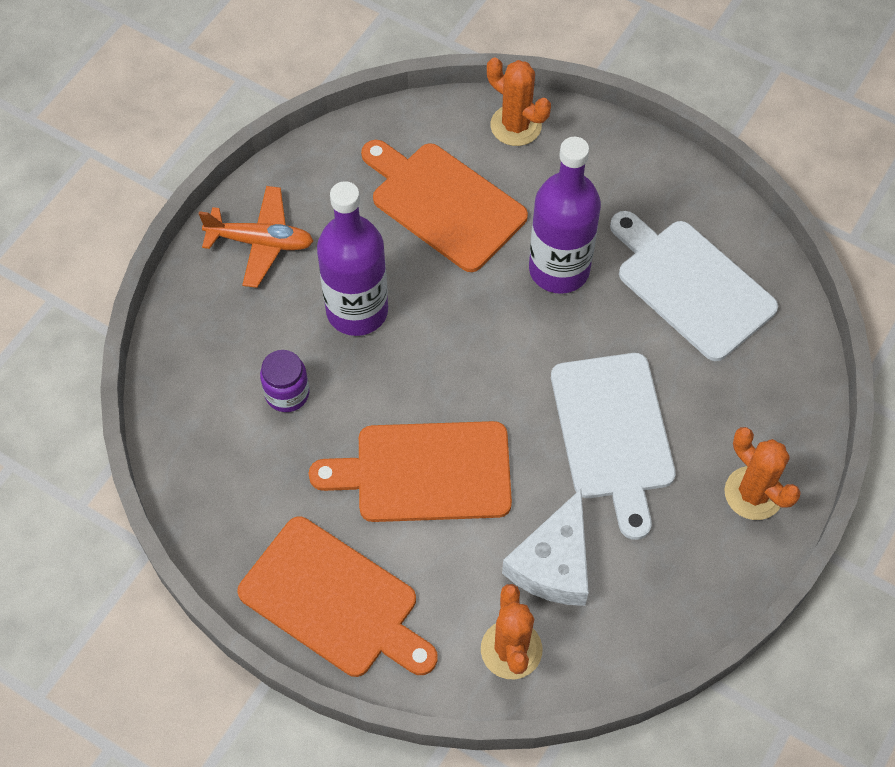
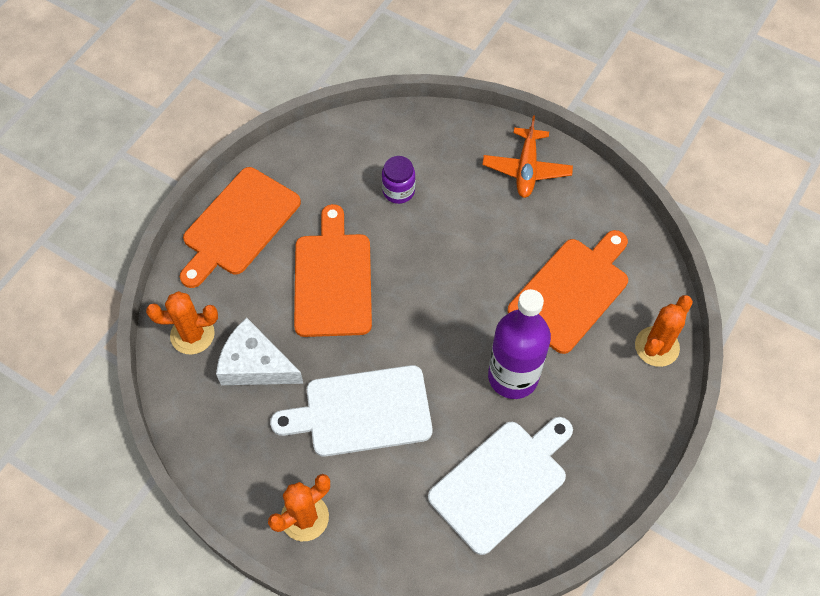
camera: 90 degrees right, 0 degrees up
(357, 311) = (469, 233): purple bottle -> none

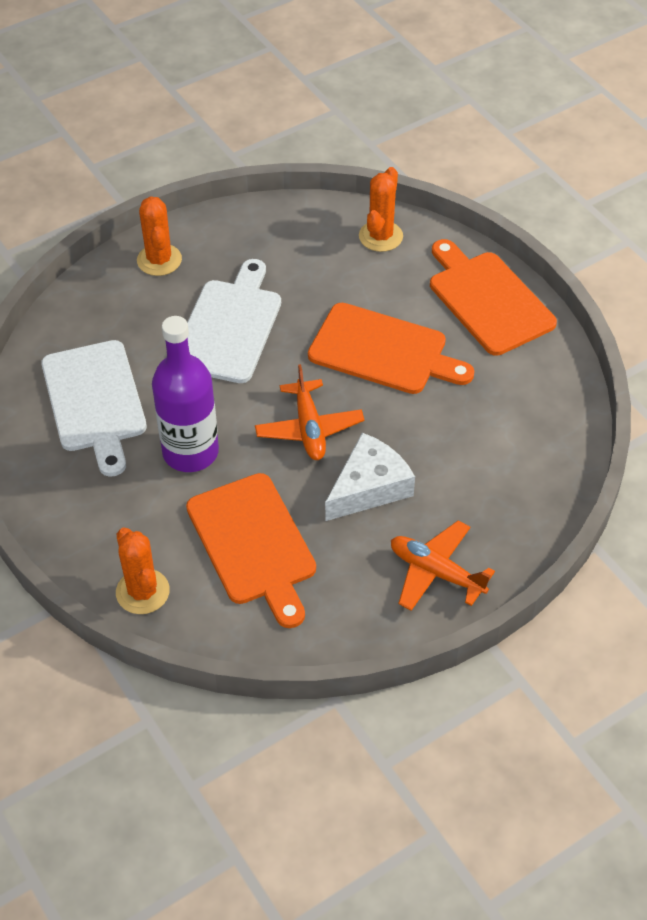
camera: 115 degrees right, 10 degrees down
(255, 364) = (323, 269): white cheese -> white cheese (369, 487)
(398, 191) = (465, 440): purple jar -> none
(442, 300) = (309, 428): none -> orange plane

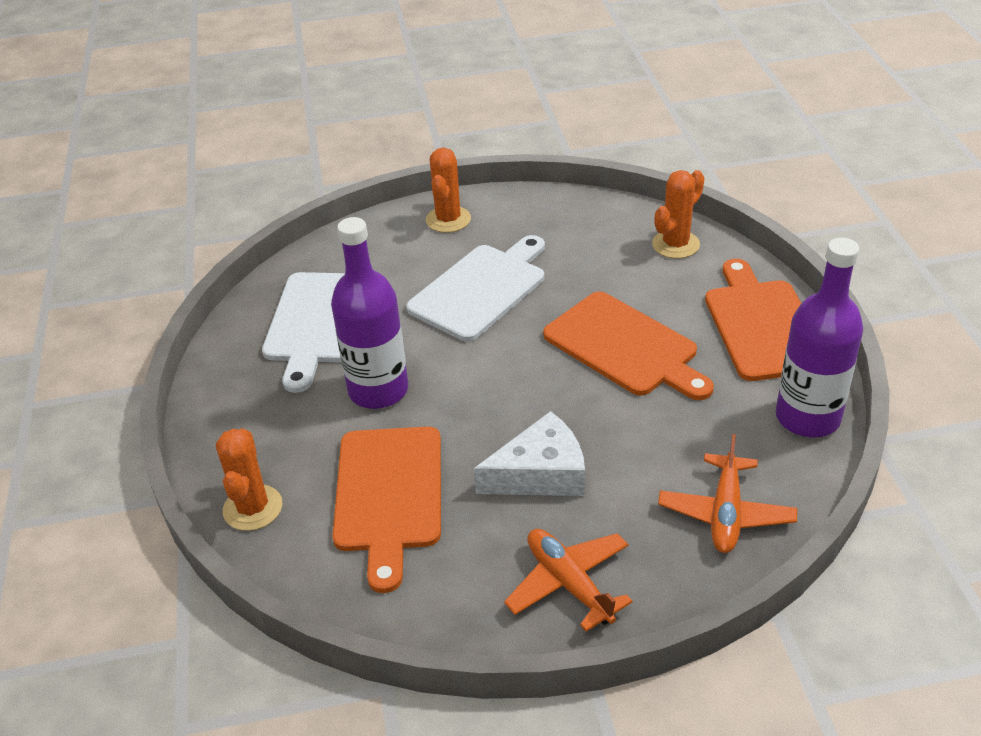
camera: 25 degrees right, 10 degrees down
(309, 428) = (508, 399): orange plane -> orange plane (725, 513)
(556, 376) = (807, 417): none -> purple bottle

